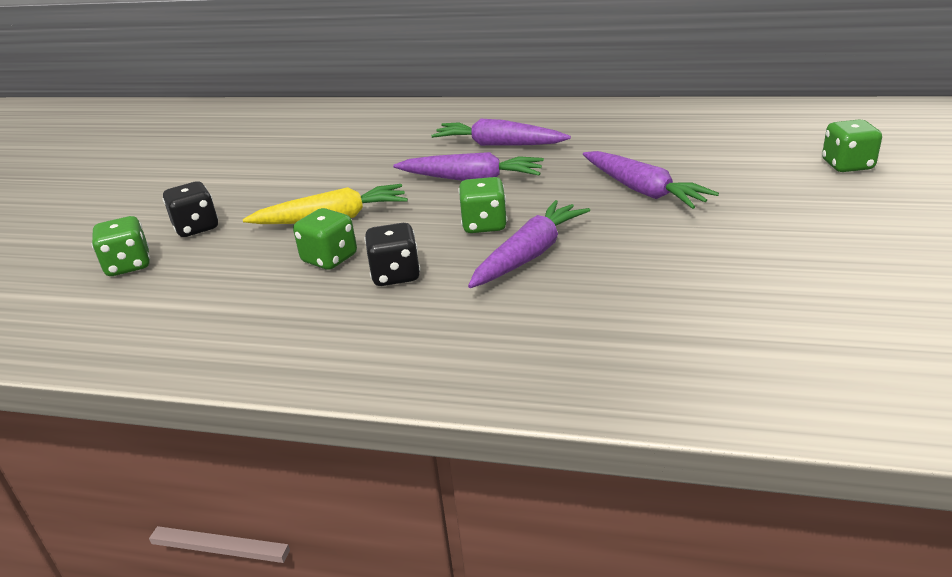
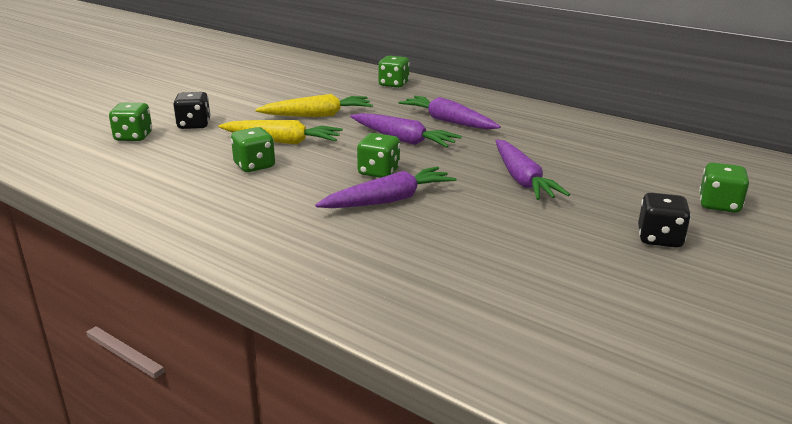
camera: 20 degrees right, 5 degrees down
(342, 175) = (317, 115): none -> yellow carrot
(393, 116) = (393, 84): none -> green dice
(395, 275) = (285, 188): black dice -> black dice (659, 239)

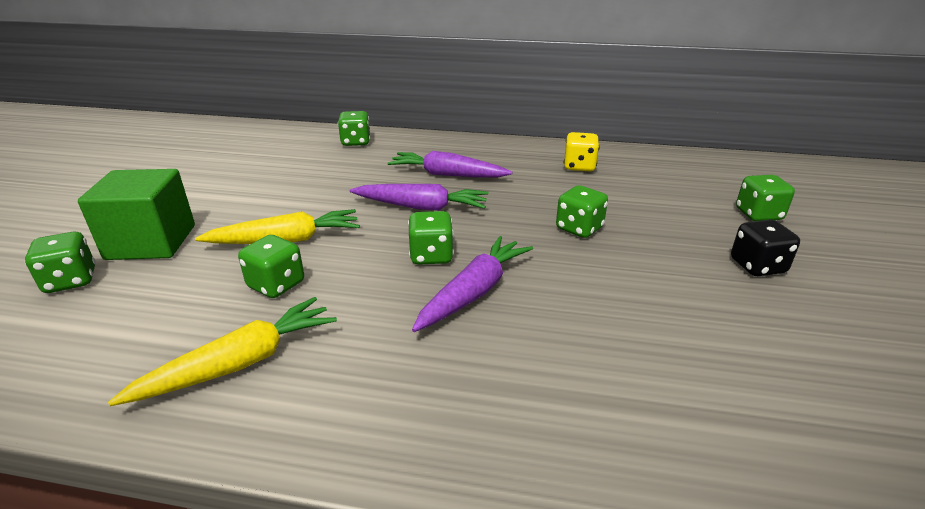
camera: 25 degrees left, 5 degrees up
(194, 125) = (151, 242): black dice -> green cube
(317, 115) = (302, 196): yellow carrot -> yellow carrot (240, 363)
(522, 180) = (579, 228): purple carrot -> green dice
(579, 136) = (579, 166): none -> yellow dice

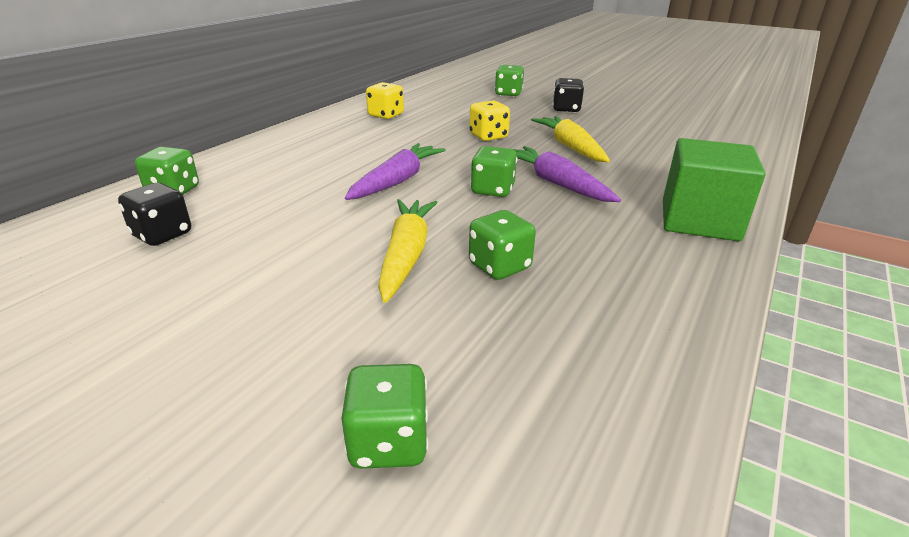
camera: 70 degrees left, 0 degrees up
(151, 242) = (321, 362): green cube -> green cube (699, 220)
(240, 363) = (626, 291): yellow carrot -> yellow carrot (570, 147)
(295, 158) = (162, 235): none -> black dice
(447, 175) = (339, 160): purple carrot -> none
(579, 228) = (488, 136): green dice -> yellow dice

